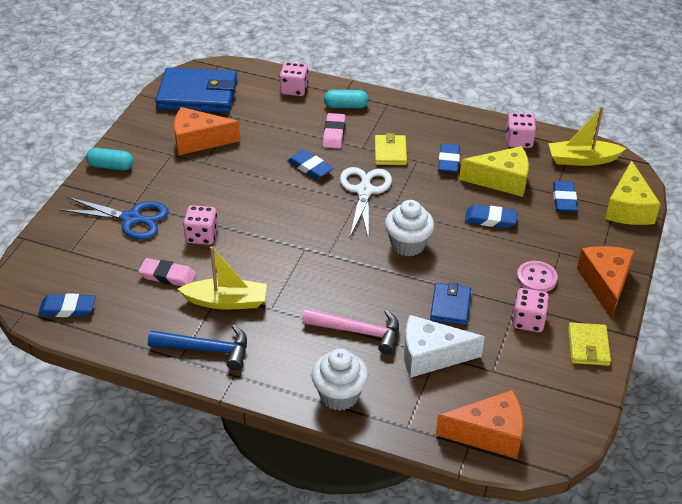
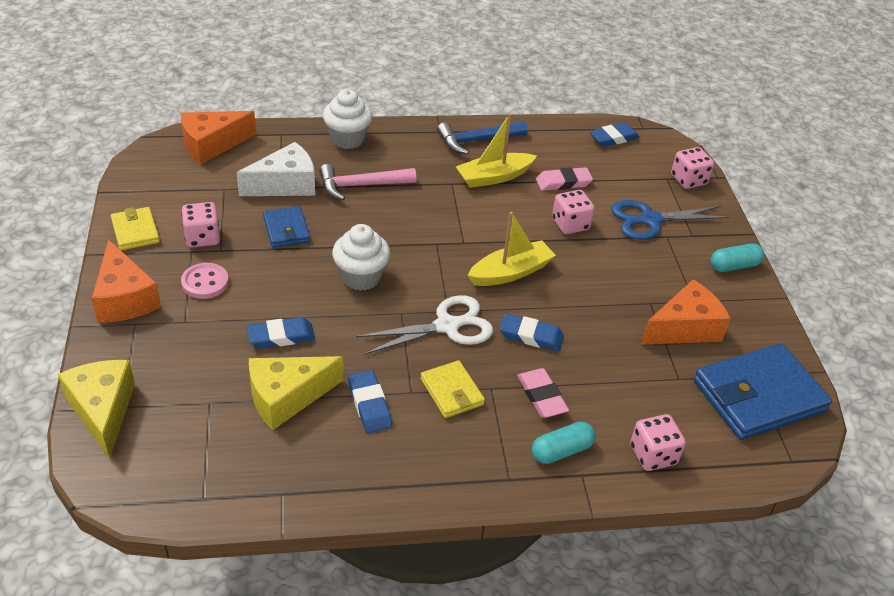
camera: 150 degrees right, 0 degrees up
(364, 191) = (447, 326): white scissors -> white scissors turned 90 degrees counterclockwise
(519, 141) = (285, 477): pink dice -> pink dice (688, 180)
(564, 199) = (194, 396): blue eraser -> none
(582, 159) = (181, 475): yellow boat -> yellow boat (510, 272)

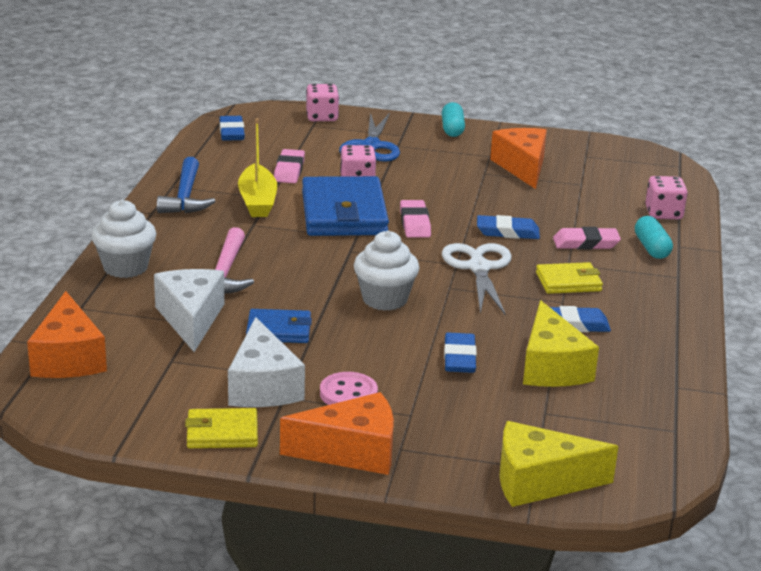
camera: 70 degrees left, 15 degrees down
(202, 238) = (263, 386): pink dice -> white cheese
(510, 272) = (414, 223): yellow boat -> pink eraser
(531, 336) = (507, 232): blue eraser -> blue eraser turned 60 degrees clockwise
(758, 396) = (610, 160): blue wallet -> blue wallet (344, 213)

